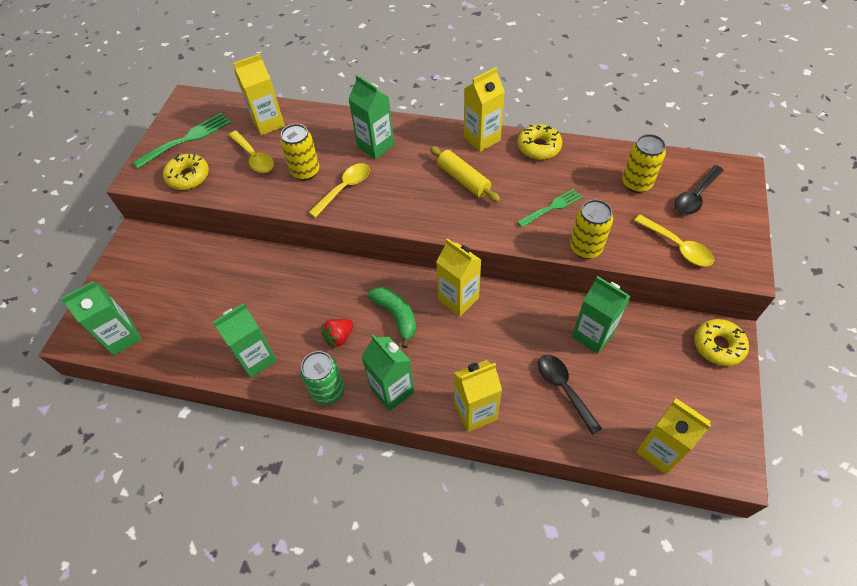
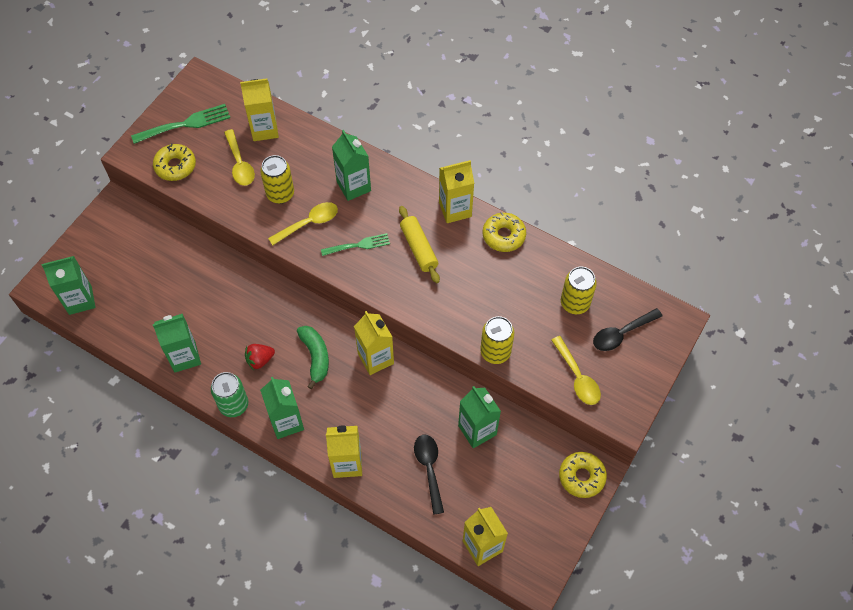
camera: 15 degrees right, 5 degrees up
(552, 207) = (485, 302): green fork -> green fork (358, 245)

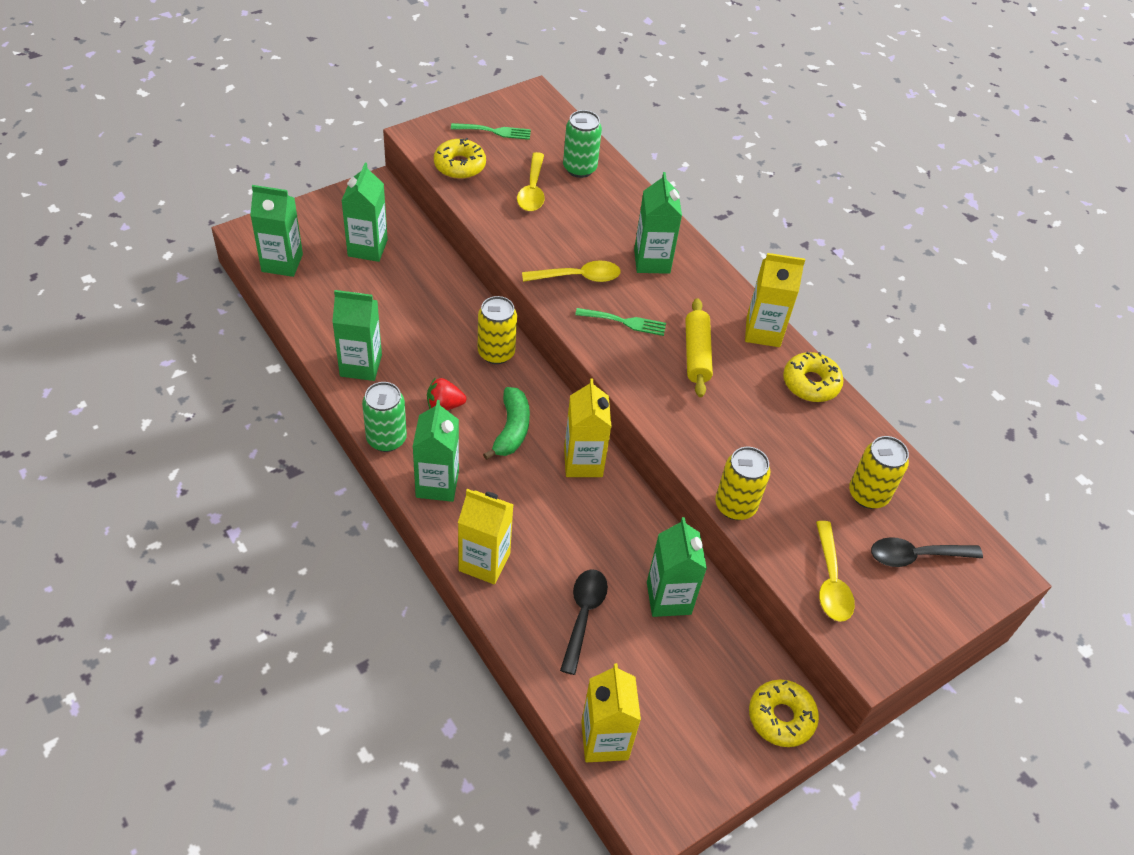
camera: 20 degrees right, 10 degrees down
(136, 259) = (367, 248): none -> green carton
(185, 124) = (495, 131): green fork -> green fork, size x0.66
(264, 129) = (579, 168): yellow carton -> green can
(280, 194) = (561, 236): yellow can -> yellow can (496, 353)

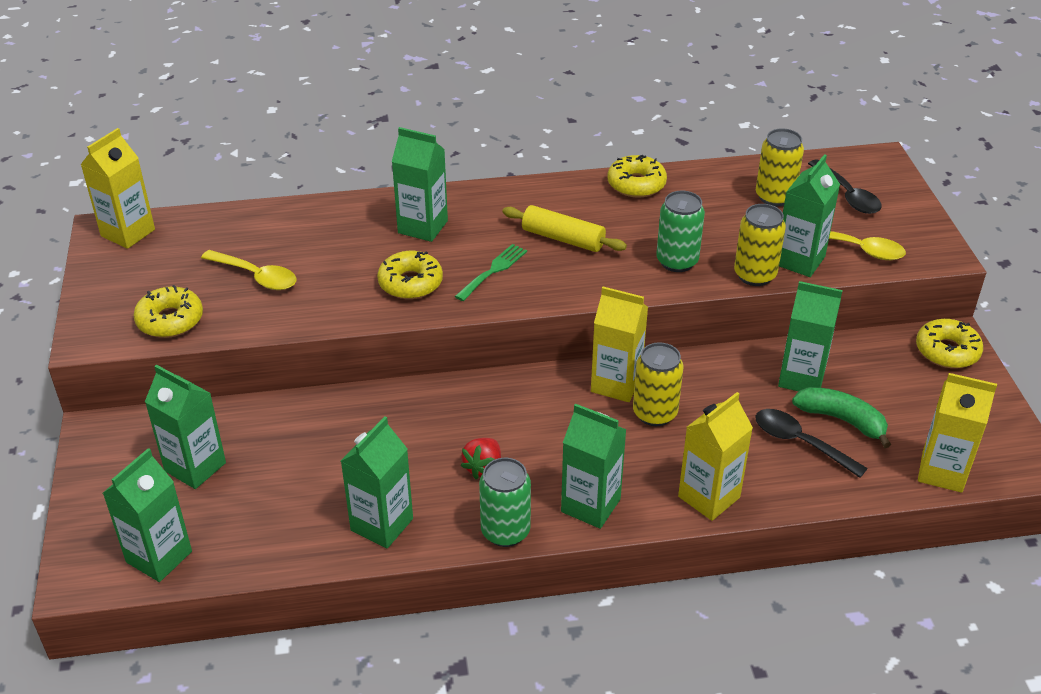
camera: 60 degrees left, 10 degrees down
(495, 131) = (137, 276): green fork -> none
(496, 353) = (433, 404): yellow can -> yellow can (655, 413)
(511, 429) = (546, 424): green banana -> green banana (842, 420)
(578, 277) = (410, 283): yellow spoon -> yellow donut
(579, 168) = (251, 233): green can -> green can (677, 261)
(763, 332) = (559, 190): yellow carton -> yellow carton (128, 233)
(780, 536) = (799, 261): none -> green carton
(916, 556) = (847, 195): black spoon -> black spoon turned 45 degrees counterclockwise

